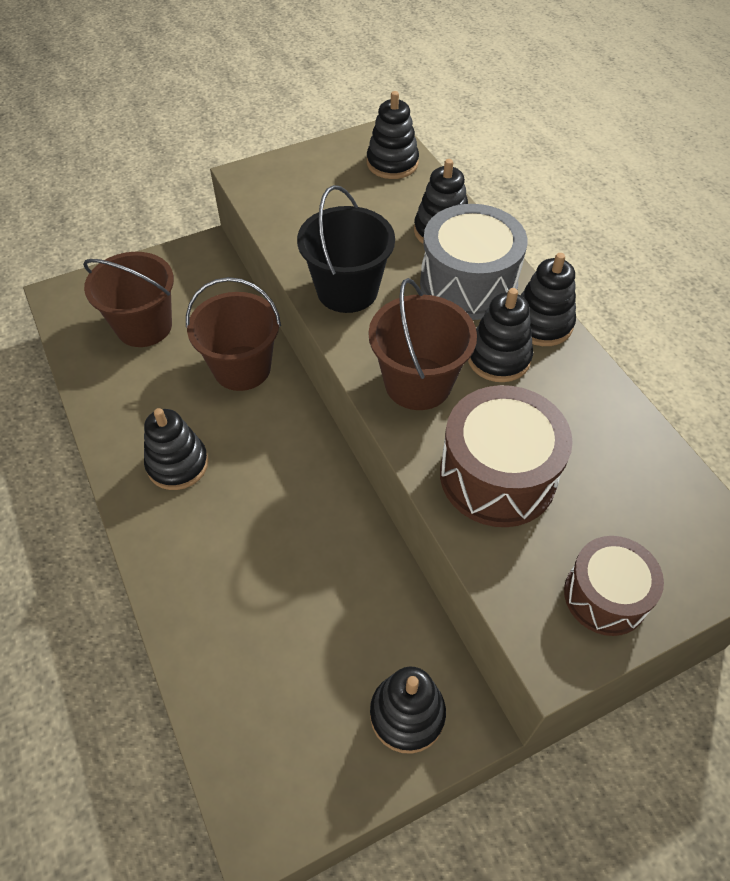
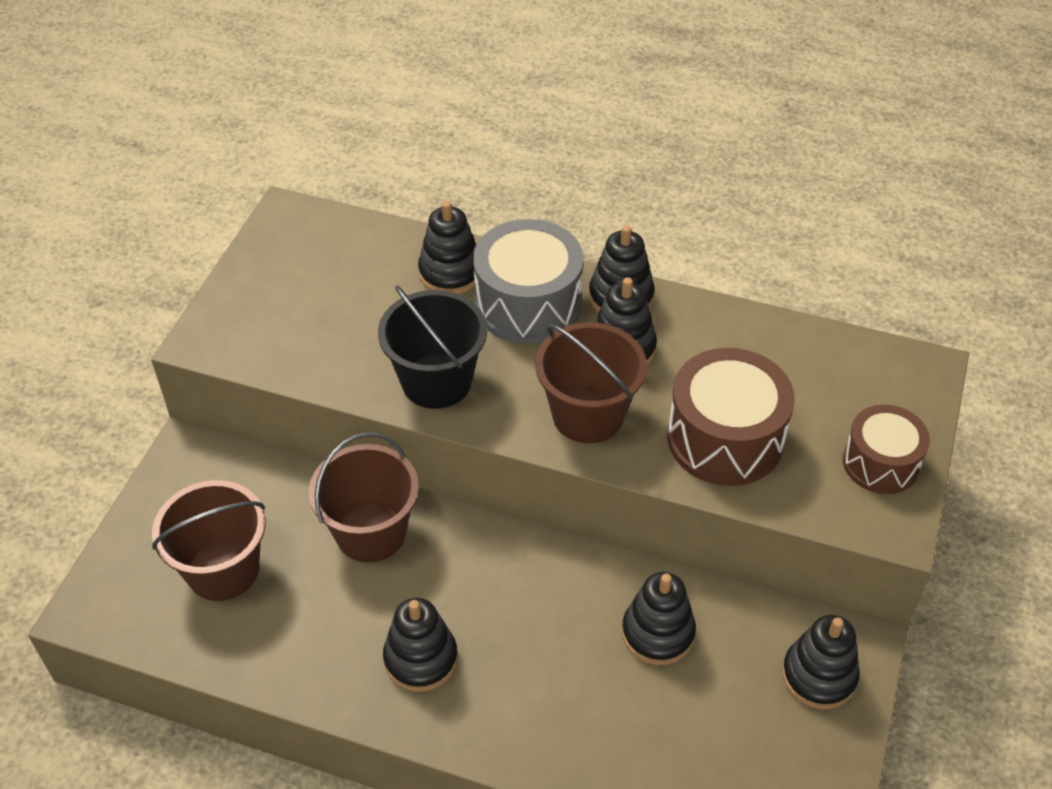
camera: 45 degrees left, 5 degrees down
(392, 163) = (329, 237): black stacking toy -> black stacking toy (658, 633)

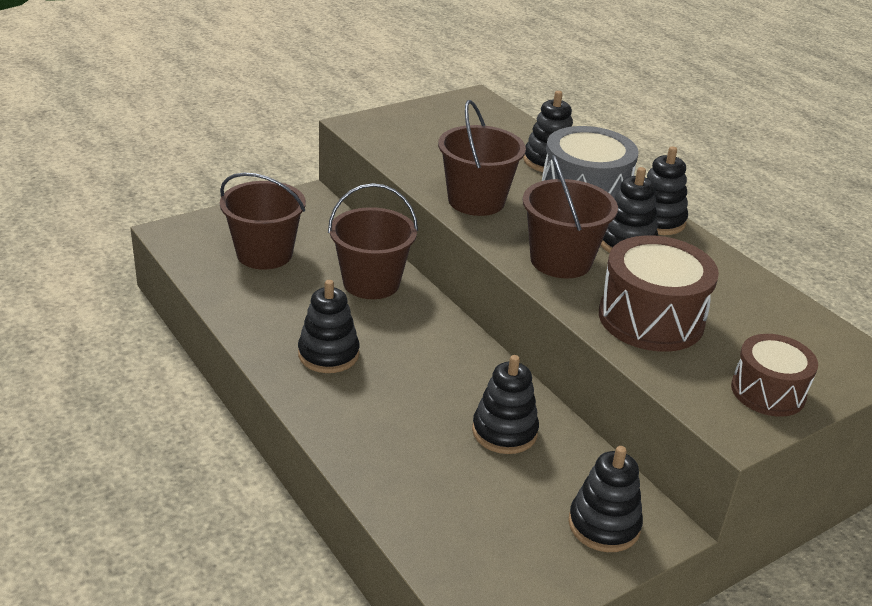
camera: 35 degrees right, 15 degrees down
(436, 381) = (476, 201): black bucket -> brown bucket

